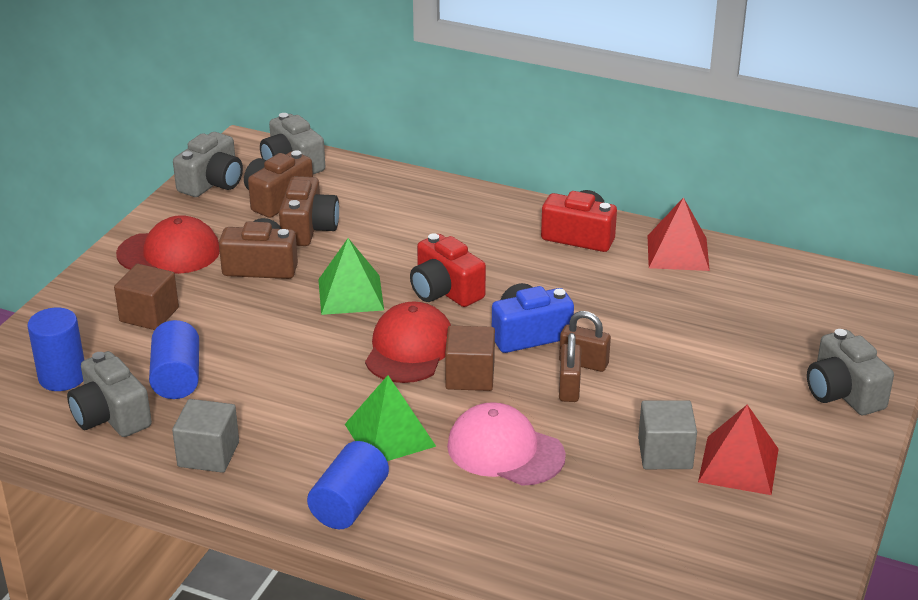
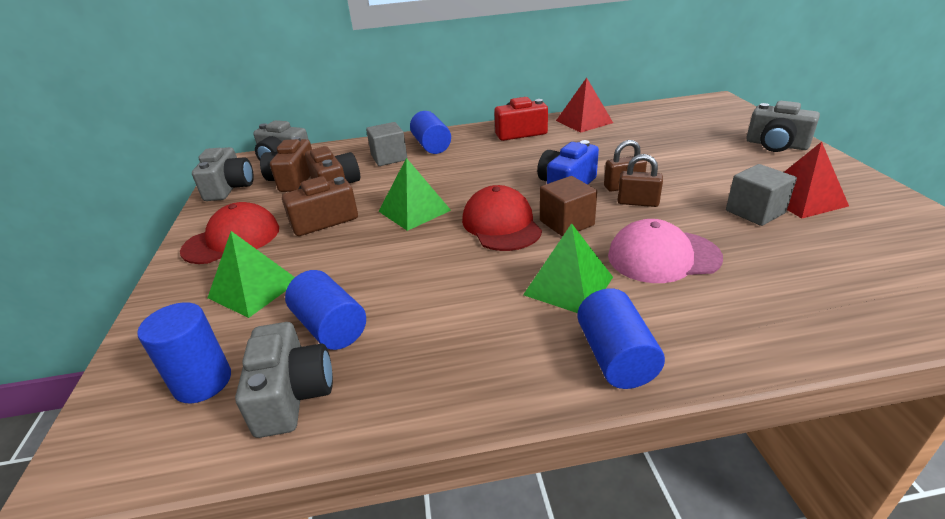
camera: 30 degrees left, 0 degrees up
(111, 416) = (292, 395): grey camera -> grey camera turned 120 degrees counterclockwise
(149, 314) = (254, 289): brown cube -> green pyramid
(208, 454) = (434, 381): grey cube -> grey cube (389, 158)
(445, 291) = (478, 184): red camera -> none
(460, 212) = (431, 146): none -> blue cylinder
(569, 388) = (638, 202): brown padlock -> brown padlock turned 45 degrees counterclockwise

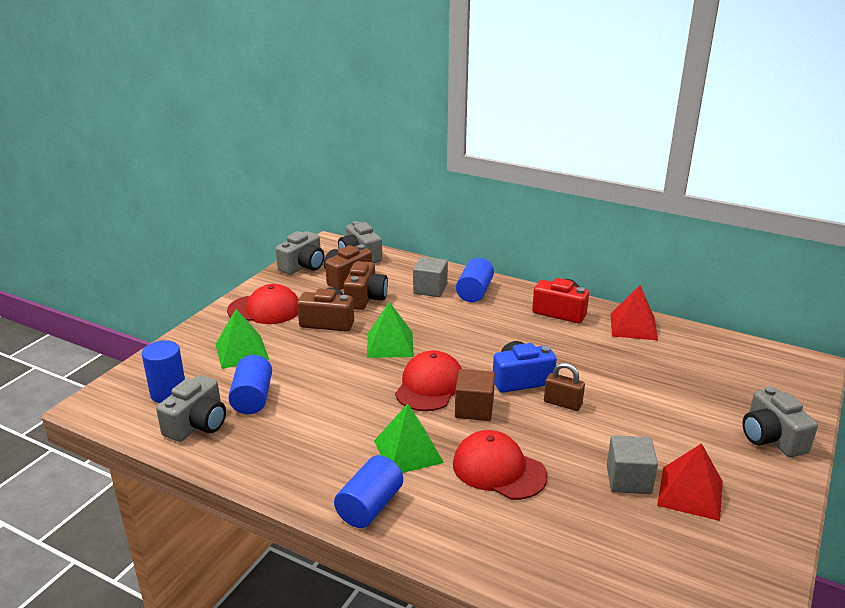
camera: 35 degrees right, 5 degrees down
(638, 202) = (551, 422): brown padlock -> none
(663, 257) = (498, 469): pink cap -> red cap

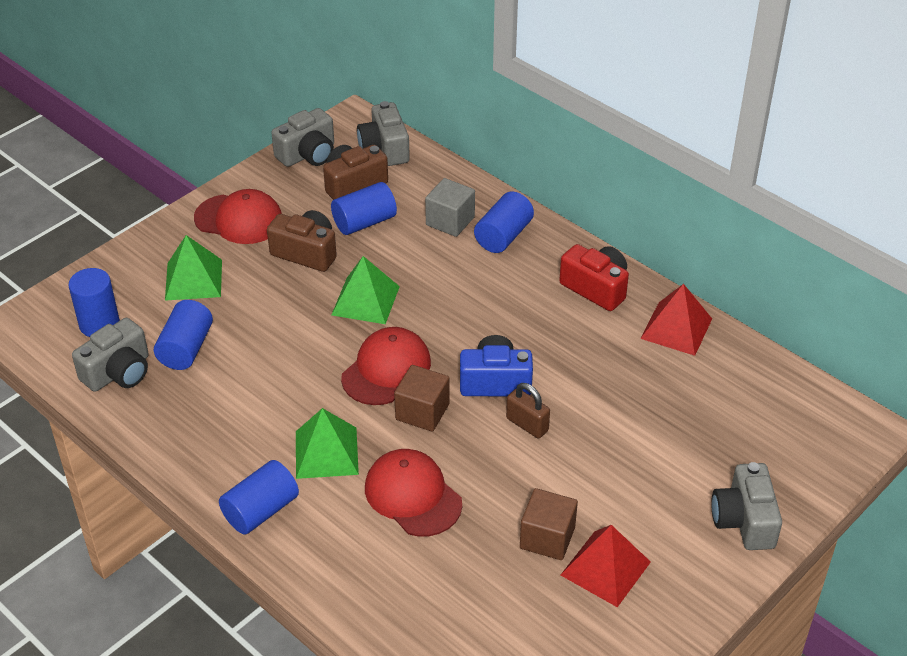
camera: 15 degrees right, 15 degrees up
(365, 298) = (364, 222): brown camera -> blue cylinder
(628, 479) = (547, 538): grey cube -> brown cube

